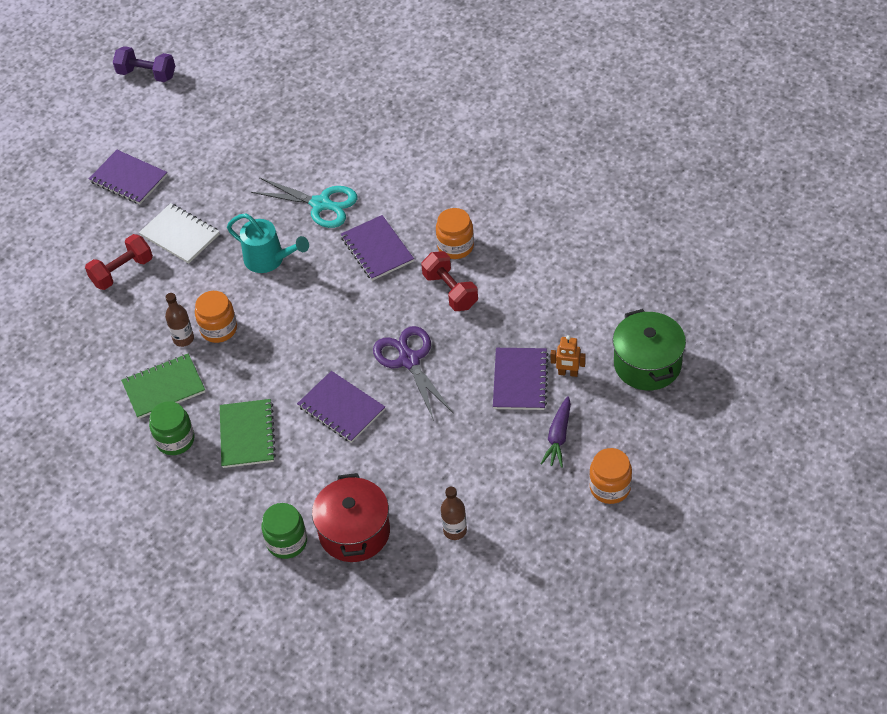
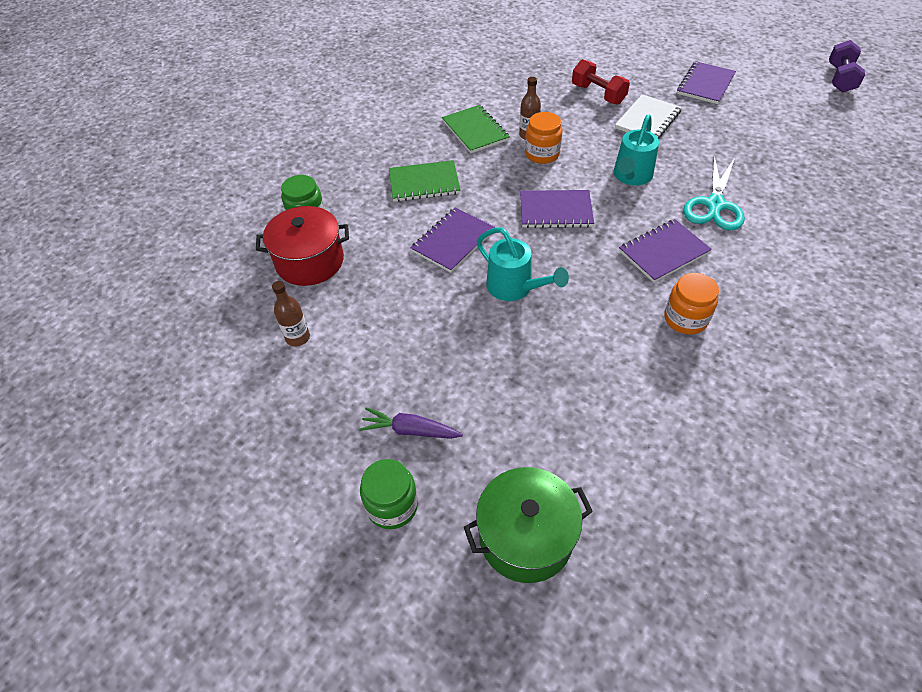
camera: 85 degrees right, 0 degrees up
(175, 440) = (420, 143): green jar -> green jar (392, 505)
(409, 360) = (515, 288): purple scissors -> turquoise watering can
(450, 291) = (617, 317): red dumbbell -> none
(520, 380) = (492, 389): purple notebook -> purple notebook (555, 211)
(568, 373) = (505, 439): orange robot -> none
(610, 487) = (332, 488): orange jar -> none

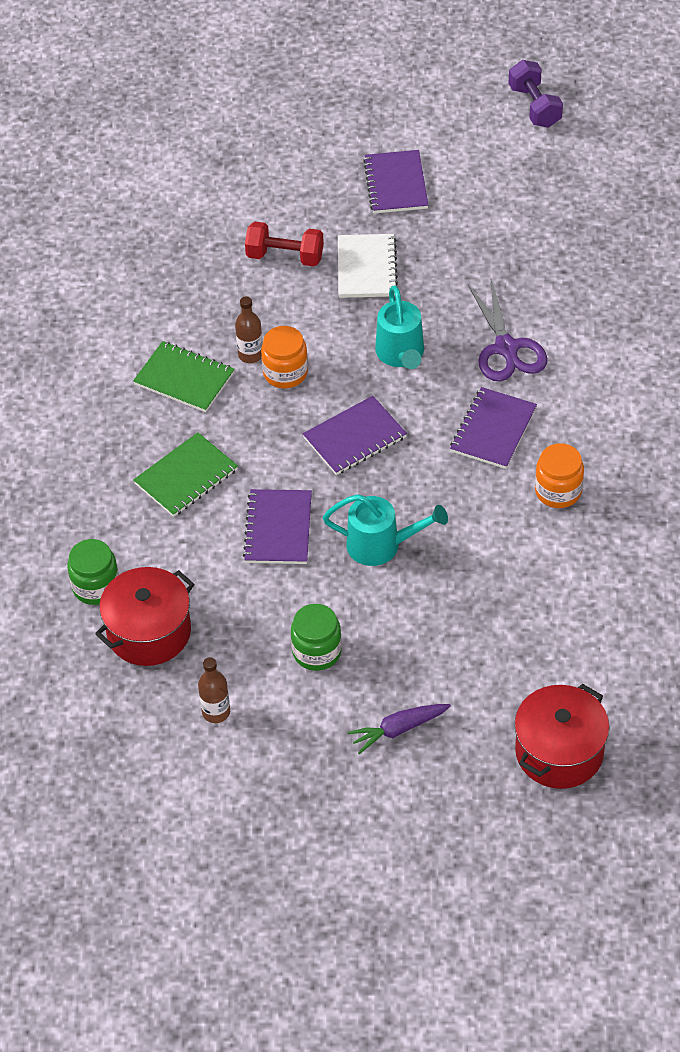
camera: 35 degrees left, 0 degrees up
(392, 505) = (436, 794): green jar -> green jar (317, 651)
(526, 536) = (559, 752): green pot -> red pot
(714, 205) = (506, 348): turquoise scissors -> purple scissors

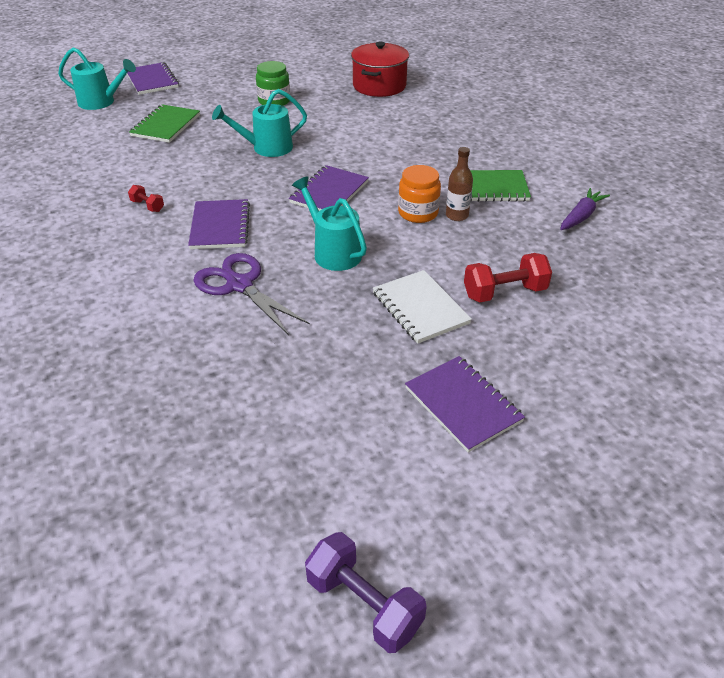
camera: 150 degrees right, 10 degrees down
(96, 587) = (429, 92): green jar -> none
(186, 476) = (429, 144): green notebook -> green notebook (166, 125)
(216, 712) = (313, 72): brown bottle -> none
(278, 529) = (343, 138): purple notebook -> purple notebook (152, 80)
(398, 729) = (205, 89): purple carrot -> purple carrot (581, 216)
(558, 491) = (147, 206): orange jar -> red dumbbell
(559, 752) = (102, 102): red pot -> turquoise watering can

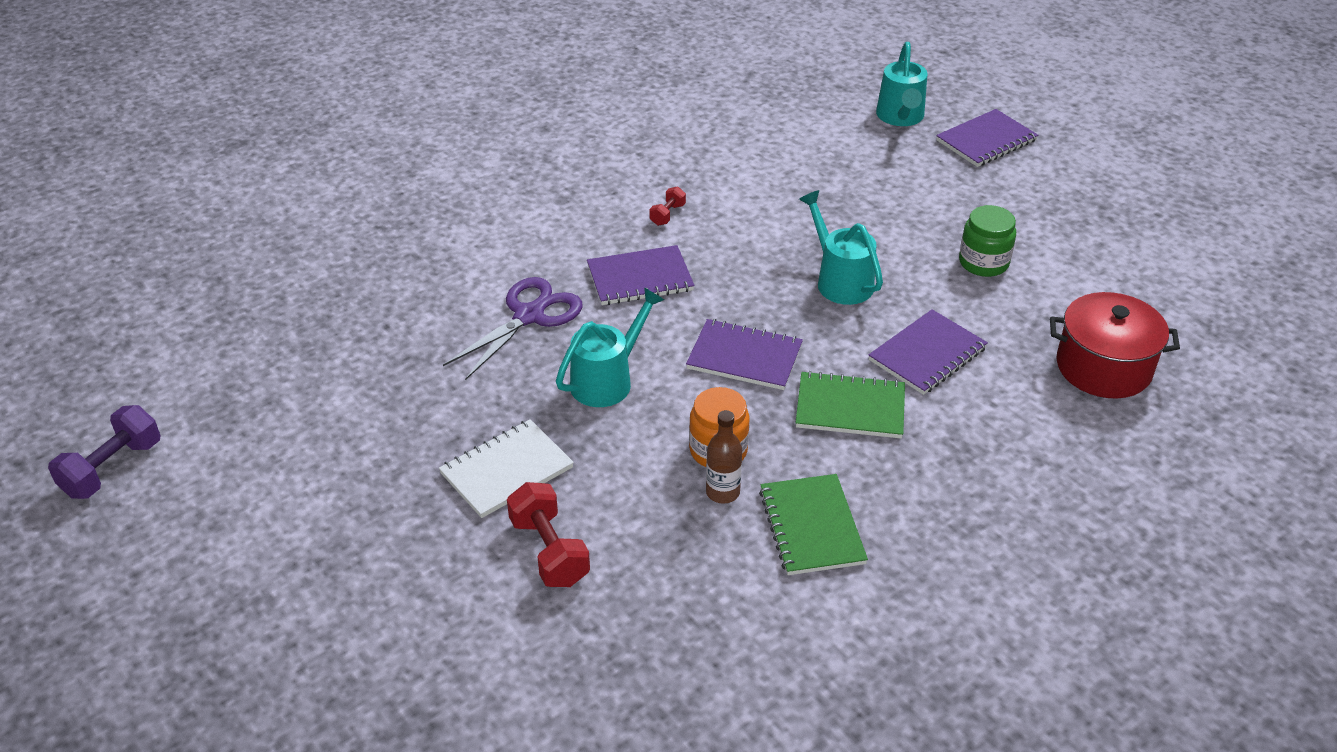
camera: 80 degrees right, 0 degrees up
(166, 125) = (863, 183): green notebook -> green notebook (850, 408)
(462, 405) = (343, 519): purple notebook -> purple notebook (927, 354)
(581, 216) = (762, 643): purple carrot -> none

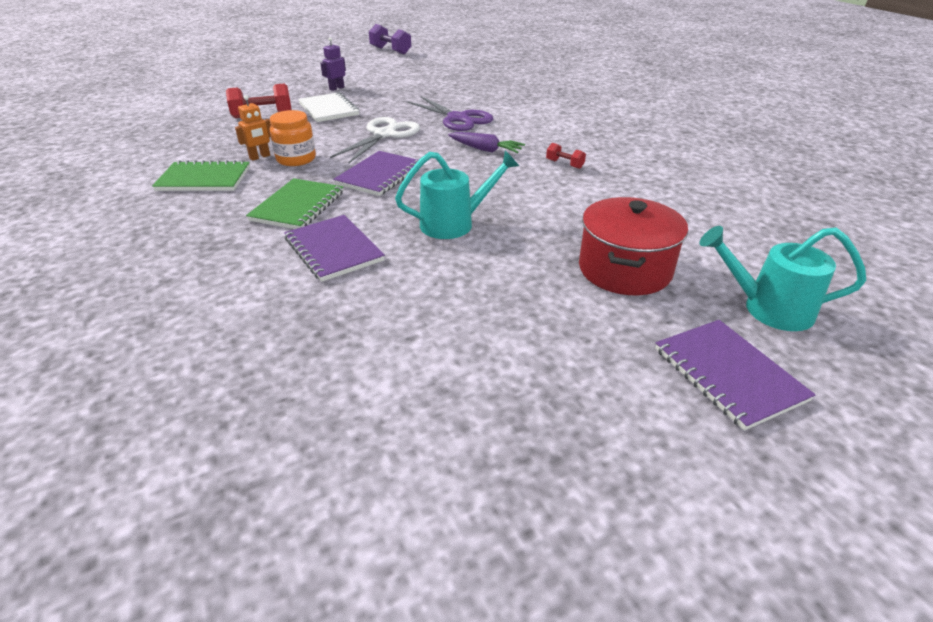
camera: 100 degrees right, 5 degrees down
(387, 491) = (336, 88): none -> purple robot
(608, 380) = (384, 135): turquoise watering can -> white scissors
(640, 278) = (485, 150): purple notebook -> purple carrot
(722, 492) = (260, 157): brown bottle -> orange robot
(983, 263) = (454, 311): green jar -> none
(1103, 367) = (241, 356): red pot -> red pot (624, 269)

